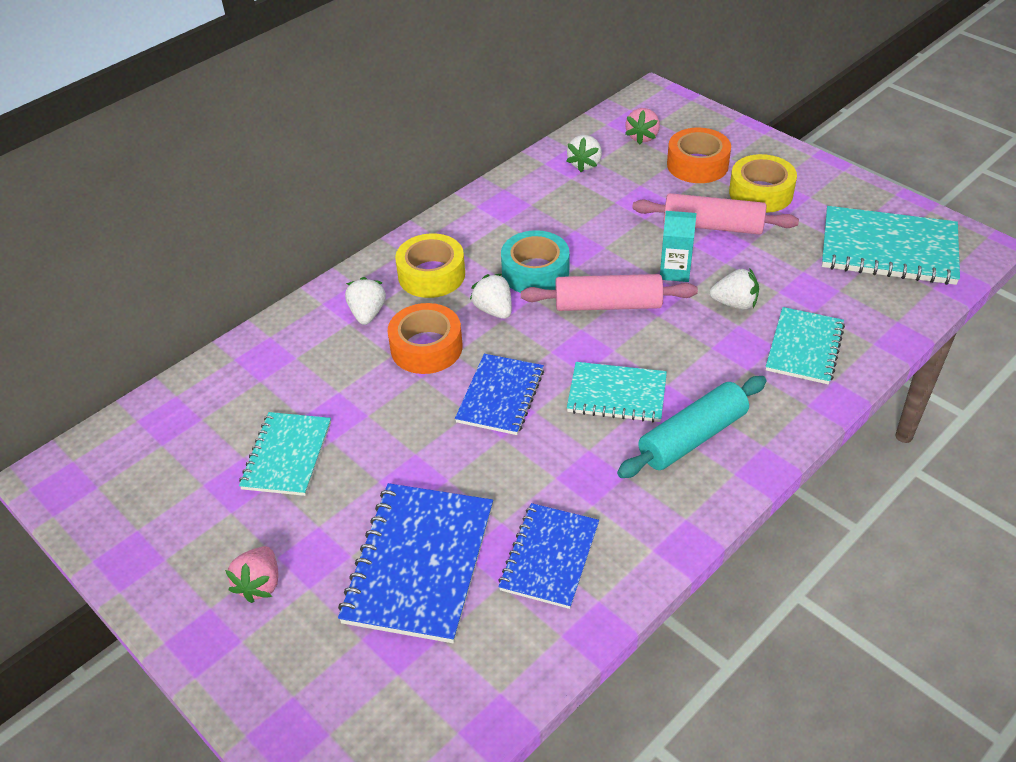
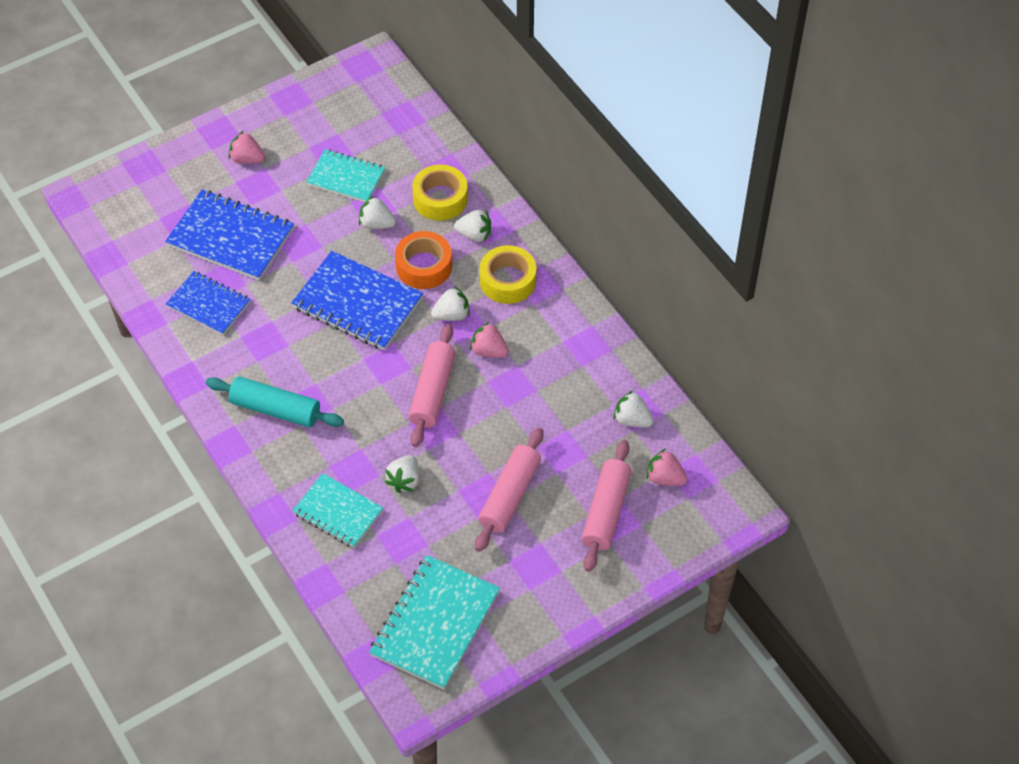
camera: 100 degrees right, 10 degrees up
(365, 406) = (376, 224): none -> white strawberry
(500, 396) = (358, 303): blue notebook -> blue notebook, size x1.56
(535, 272) = (489, 351): turquoise tape -> pink strawberry
(617, 394) = (334, 374): turquoise notebook -> none
(675, 271) = (458, 449): turquoise carton -> none
(692, 437) = (275, 409): turquoise rolling pin -> turquoise rolling pin turned 45 degrees counterclockwise
(697, 165) = (606, 511): orange tape -> pink rolling pin
(761, 193) = (546, 550): yellow tape -> yellow tape (440, 199)

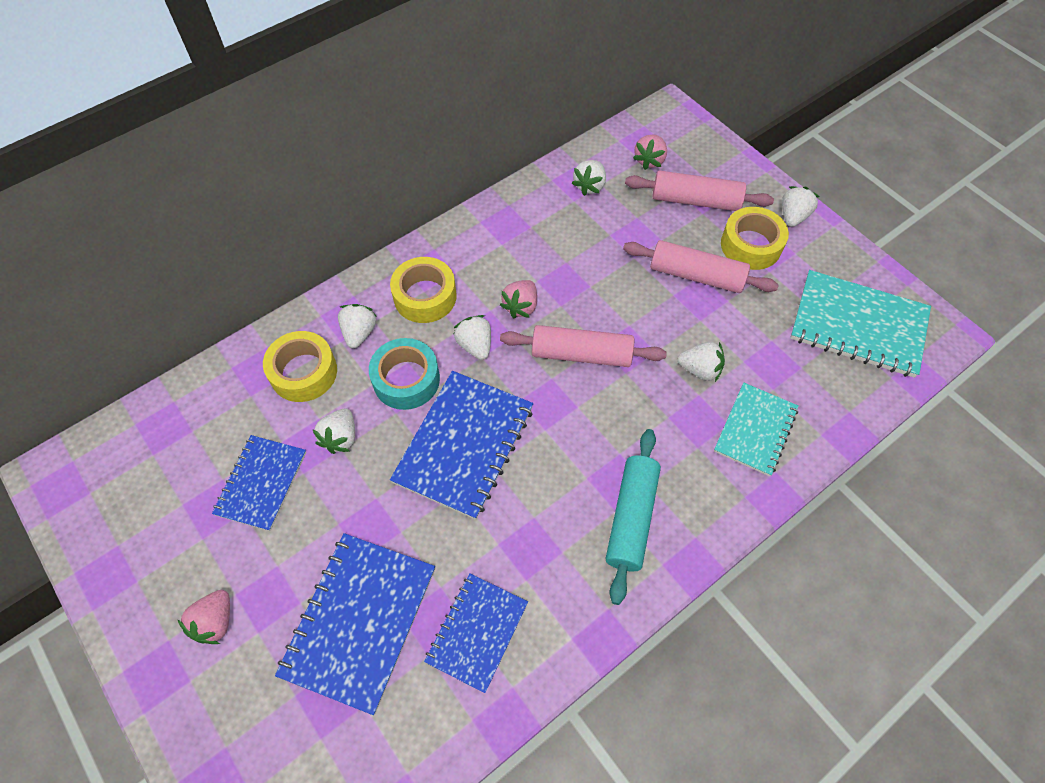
camera: 95 degrees left, 5 degrees up
(346, 178) = (261, 483): turquoise notebook -> blue notebook
(424, 266) = (406, 380): orange tape -> turquoise tape
(542, 550) = (751, 245): none -> yellow tape
(578, 598) = (793, 216): none -> white strawberry

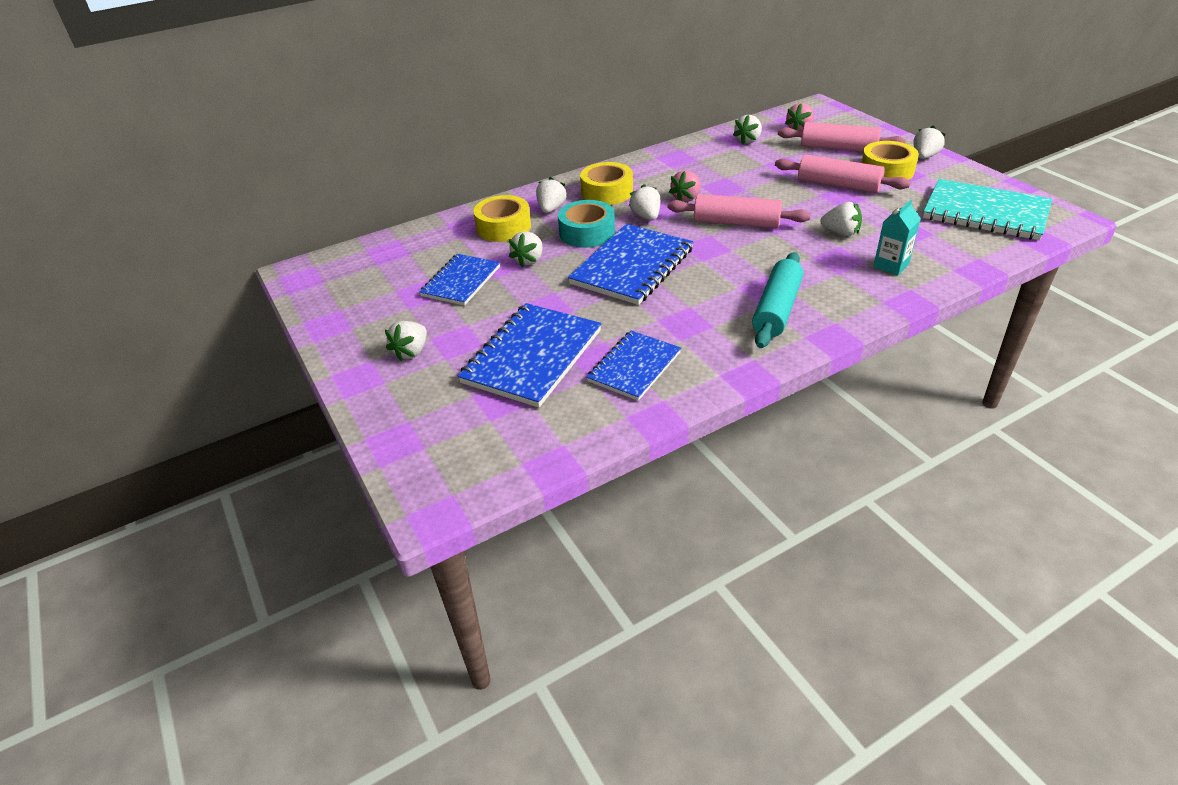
camera: 10 degrees right, 20 degrees down
(215, 622) = (411, 352): pink strawberry -> white strawberry
(755, 430) = (891, 265): turquoise notebook -> turquoise carton

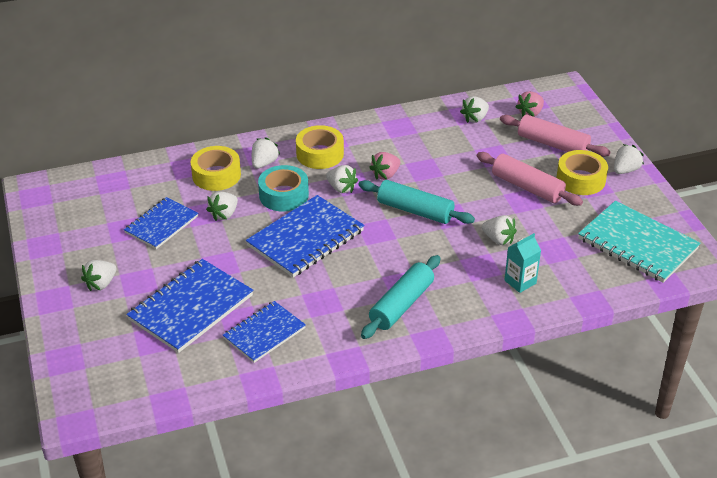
camera: 10 degrees right, 0 degrees up
(646, 217) = (341, 188): white strawberry -> white strawberry turned 135 degrees clockwise
(736, 223) = (415, 210): pink rolling pin -> turquoise rolling pin

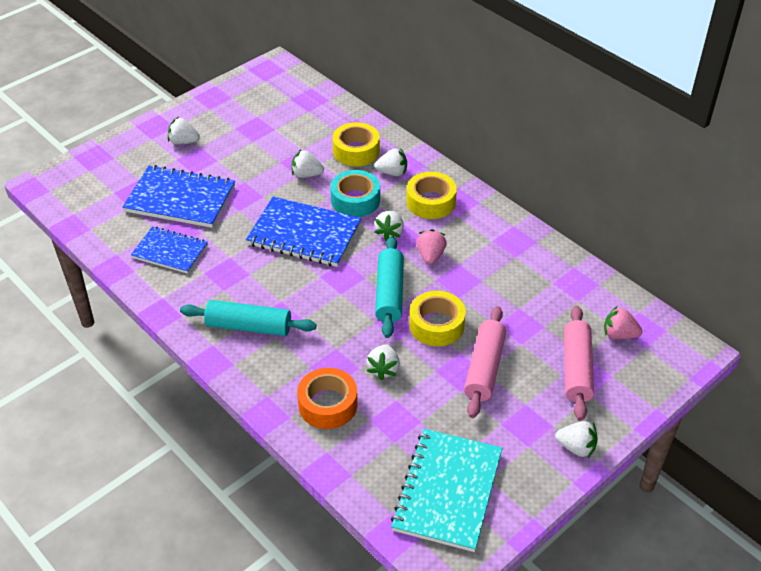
camera: 65 degrees right, 5 degrees up
(161, 225) = (272, 145): blue notebook -> none
(385, 175) = (430, 256): pink strawberry -> pink strawberry turned 75 degrees clockwise
(475, 118) = (573, 292): white strawberry -> none
(520, 282) = (328, 404): turquoise carton -> orange tape
(580, 179) = (530, 410): yellow tape -> yellow tape (436, 325)

